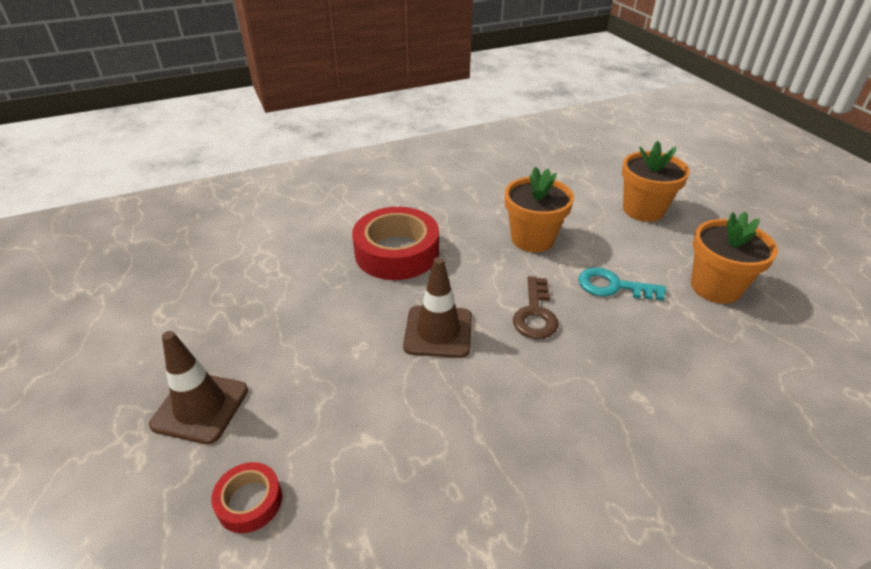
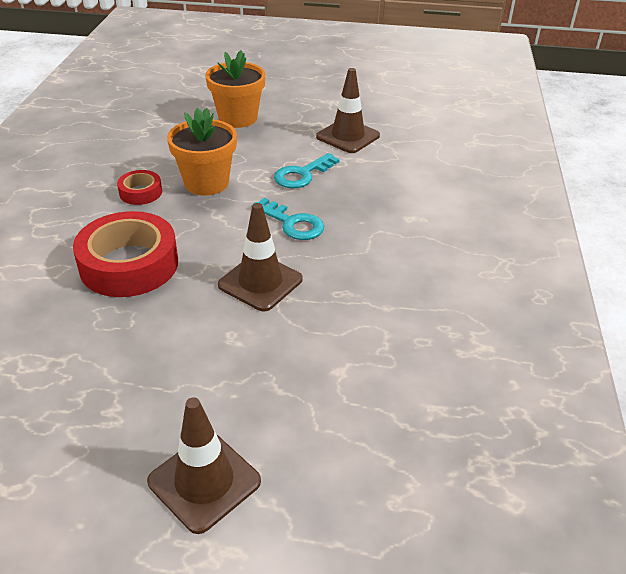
camera: 60 degrees left, 0 degrees up
(249, 501) = (349, 471): red tape -> red tape (140, 192)
(535, 314) = (292, 223): brown key -> turquoise key
(715, 287) = (348, 136): orange flower pot -> brown traffic cone

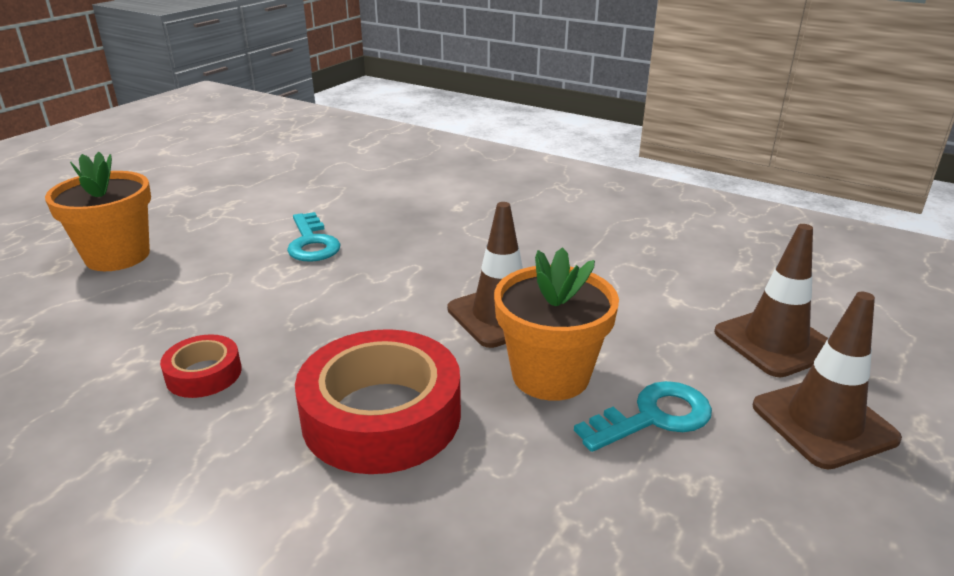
camera: 65 degrees left, 10 degrees down
(206, 183) = (249, 312): orange flower pot -> orange flower pot (550, 375)
(292, 223) = (404, 270): turquoise key -> turquoise key (654, 417)
(348, 136) = (267, 200): brown traffic cone -> brown traffic cone (775, 342)

